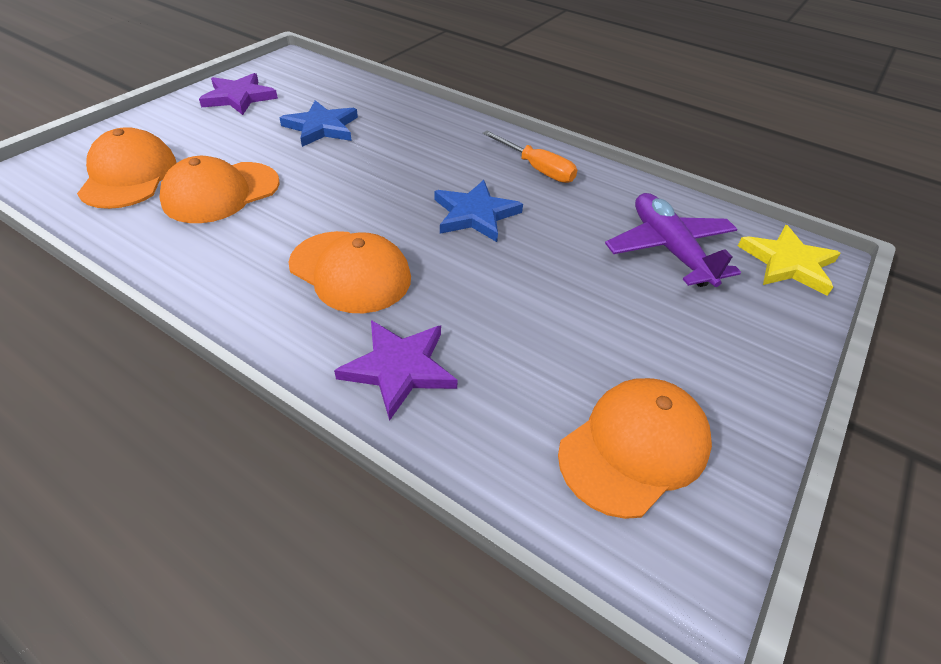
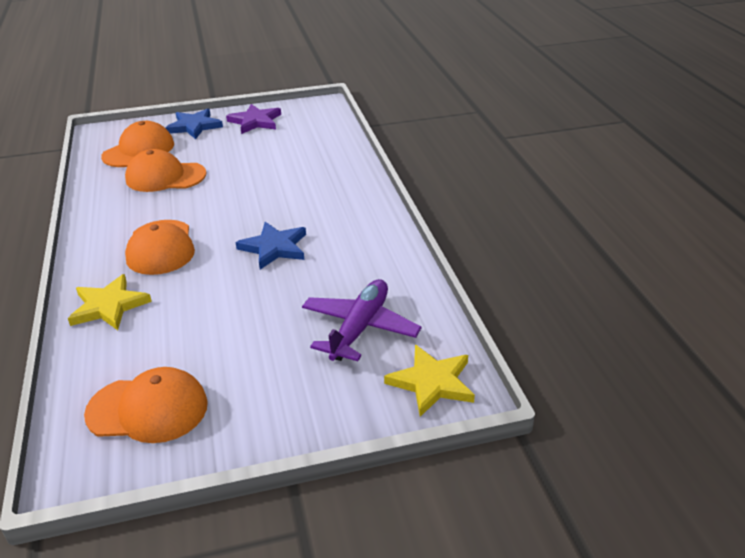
camera: 45 degrees right, 10 degrees down
(322, 127) = (272, 157): blue star -> blue star (194, 126)
(399, 368) = (109, 306): purple star -> yellow star
(537, 169) = (362, 237): orange screwdriver -> none

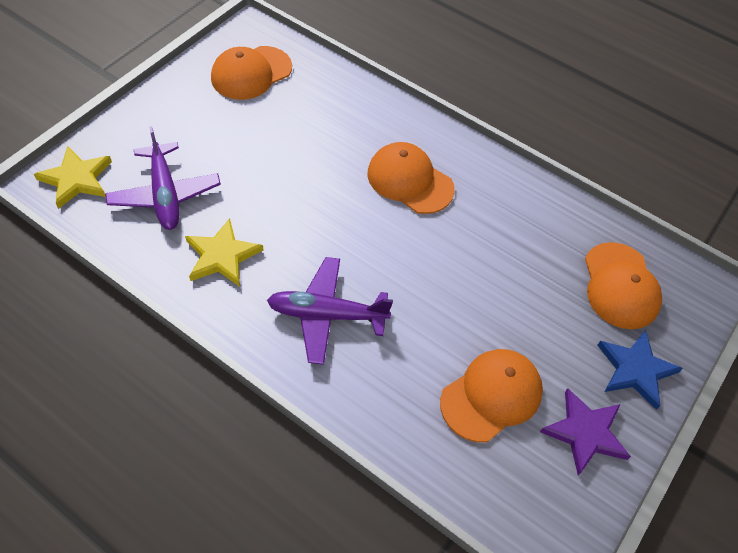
camera: 135 degrees right, 20 degrees up
(109, 306) = (371, 115): yellow star -> yellow star (222, 256)
(165, 177) = (532, 263): orange cap -> orange cap (491, 396)
(274, 248) = (315, 234): blue star -> none
(323, 207) = (327, 315): none -> purple plane

